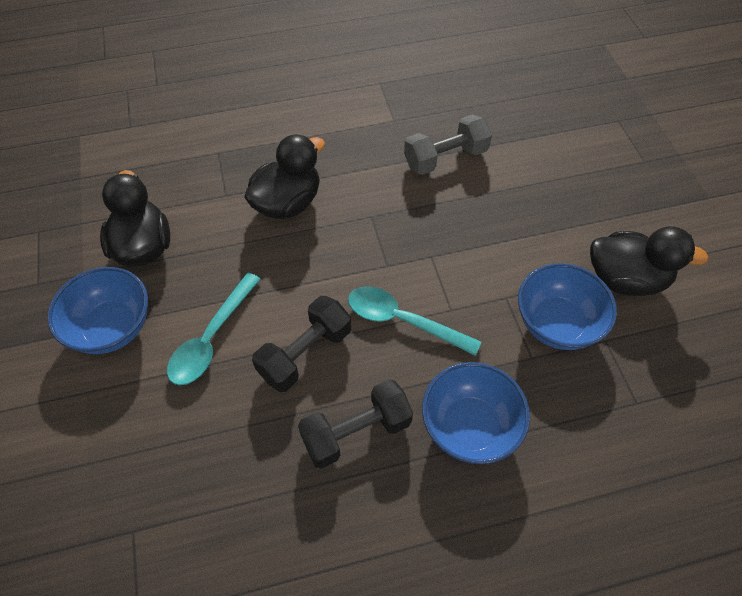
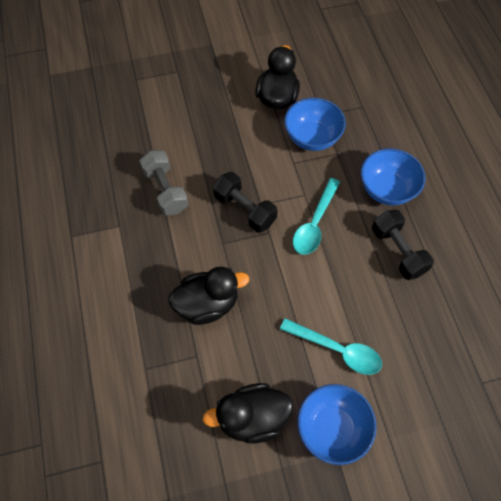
camera: 90 degrees left, 5 degrees up
(287, 203) = (207, 304): black duck -> black duck turned 120 degrees clockwise
(305, 353) = (344, 284): black dumbbell -> black dumbbell (245, 210)

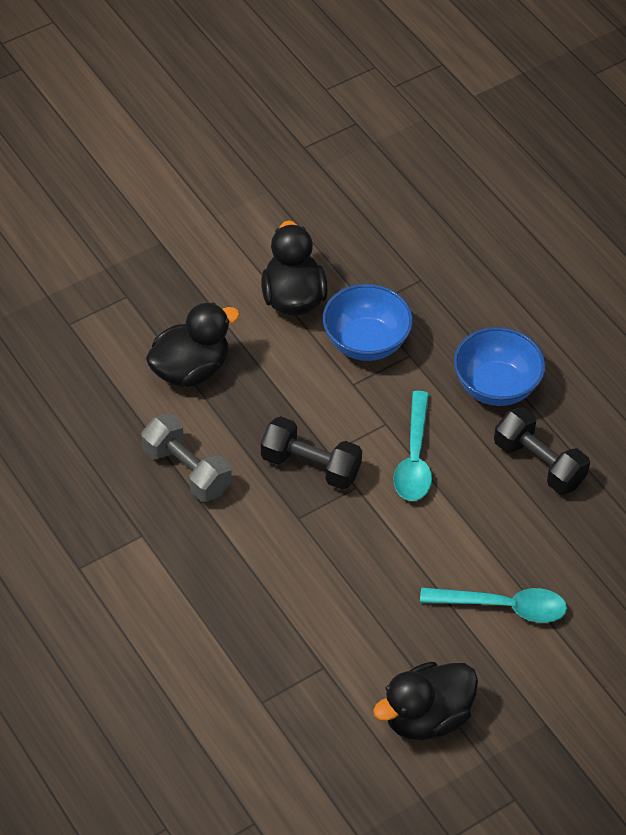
camera: 20 degrees left, 10 degrees down
(207, 304) = (311, 601): black duck -> black duck (191, 369)
(332, 429) = (531, 699): blue bowl -> none

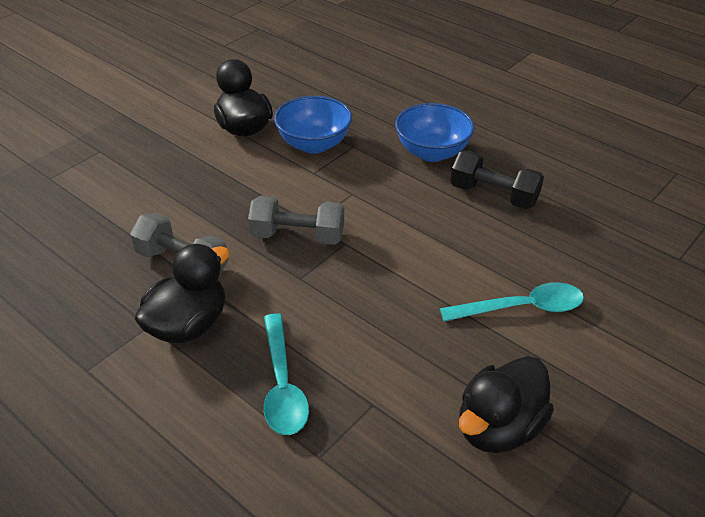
camera: 15 degrees left, 10 degrees down
(191, 369) = (168, 189): black duck -> black duck (188, 325)
(310, 466) = (298, 236): black dumbbell -> grey dumbbell
(414, 458) = (387, 212): turquoise spoon -> turquoise spoon (282, 385)

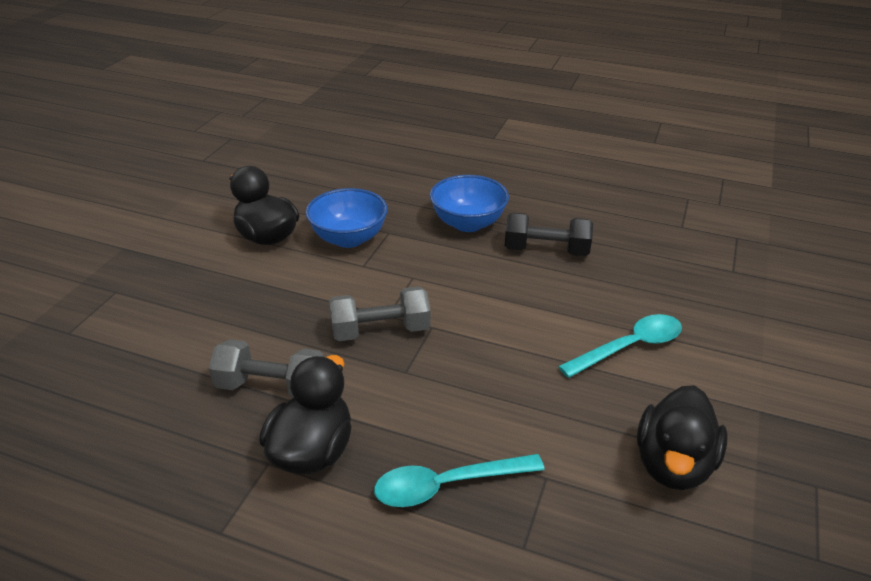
camera: 20 degrees left, 5 degrees down
(282, 385) = (446, 485): turquoise spoon -> turquoise spoon turned 105 degrees clockwise

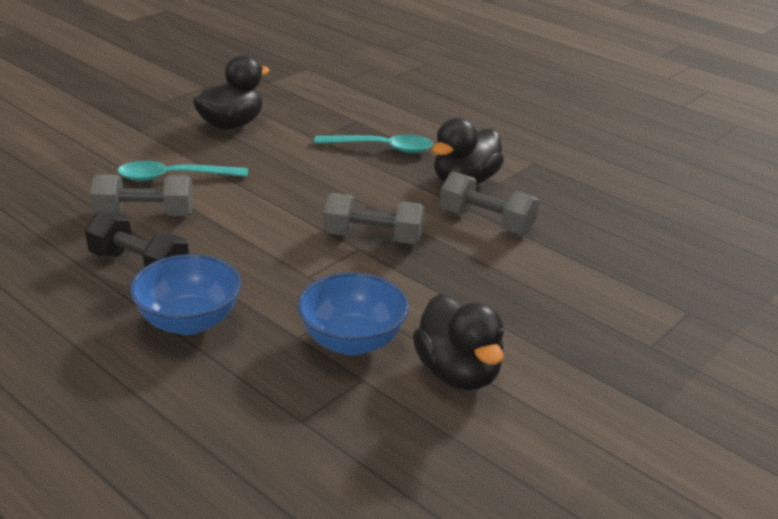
camera: 160 degrees left, 5 degrees down
(599, 295) = (145, 214): none -> grey dumbbell

